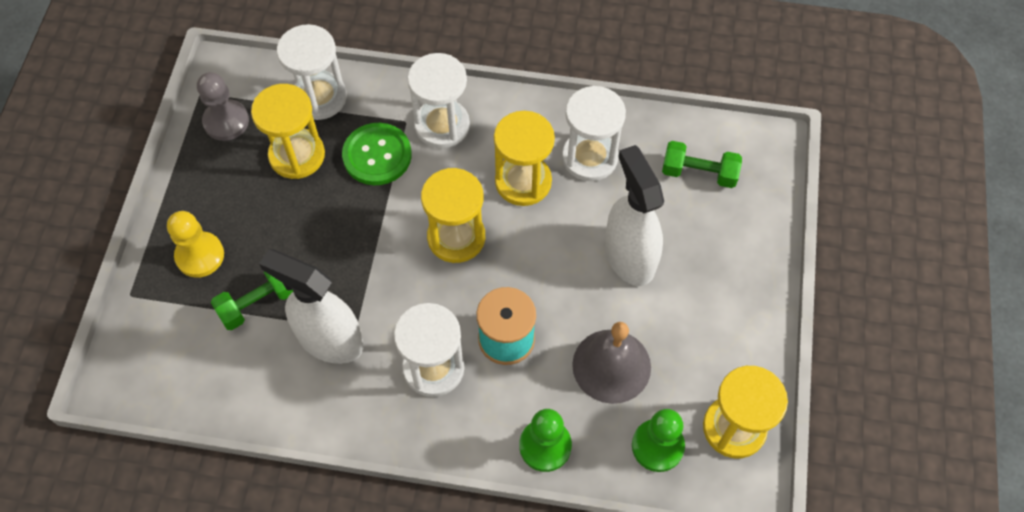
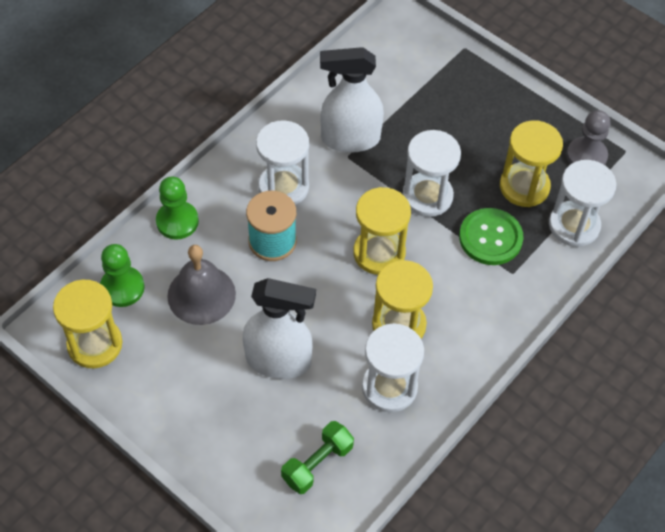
camera: 120 degrees right, 5 degrees down
(200, 255) = (471, 95): yellow pawn -> none
(258, 303) = (408, 112): green dumbbell -> none
(329, 339) = (350, 139): white spray bottle -> white spray bottle turned 150 degrees counterclockwise
(442, 125) = (492, 296): white hourglass -> white hourglass (427, 196)

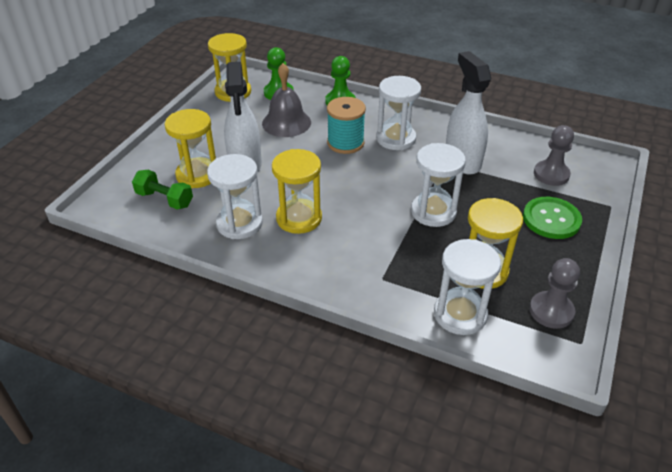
camera: 75 degrees right, 15 degrees down
(379, 253) = (362, 195): yellow hourglass -> yellow hourglass (197, 175)
(401, 71) = (551, 174): none -> grey pawn
(490, 238) = (412, 257): green button -> green button (551, 219)

